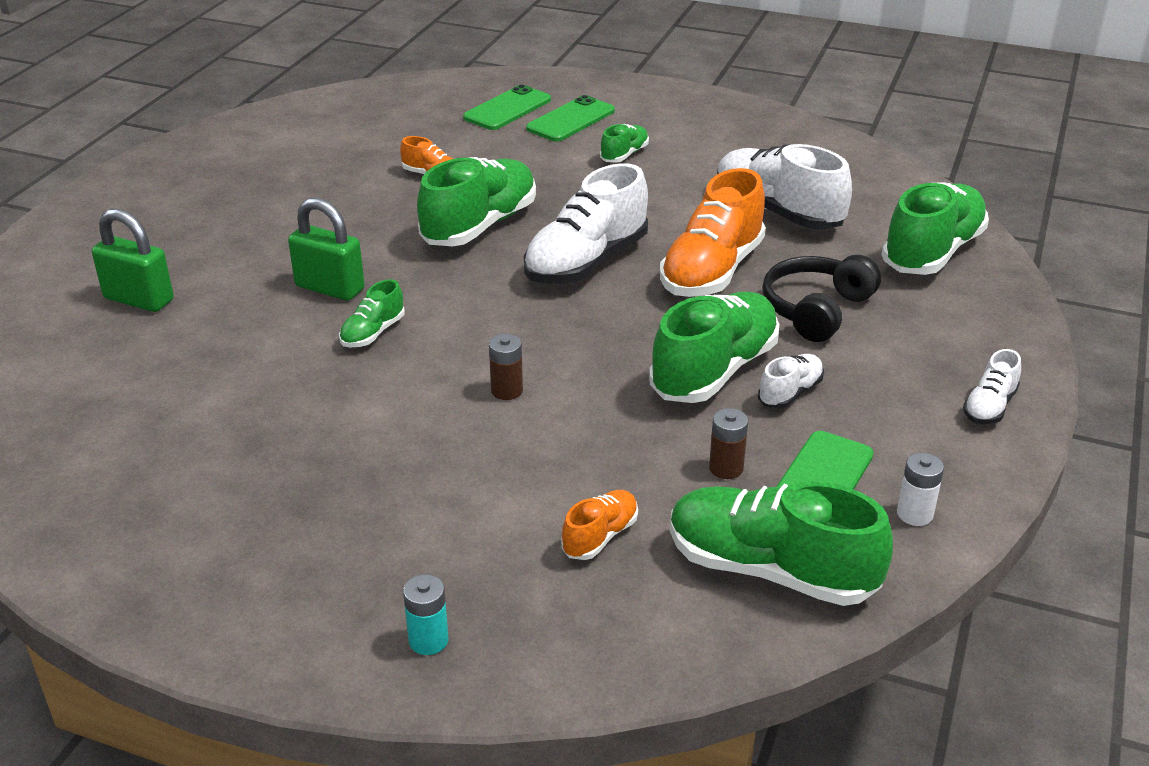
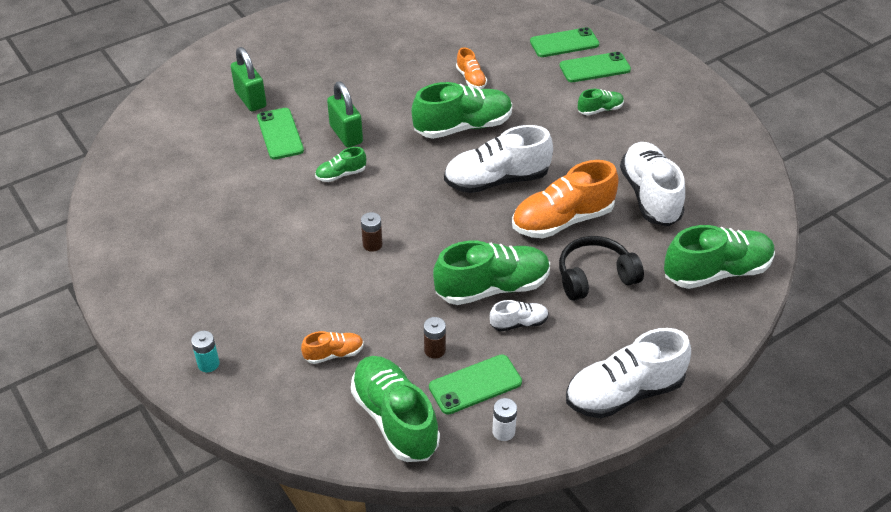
camera: 35 degrees right, 10 degrees up
(230, 321) = (280, 134): none -> green phone
(989, 407) = (624, 392): white shoe -> white shoe, size x2.05

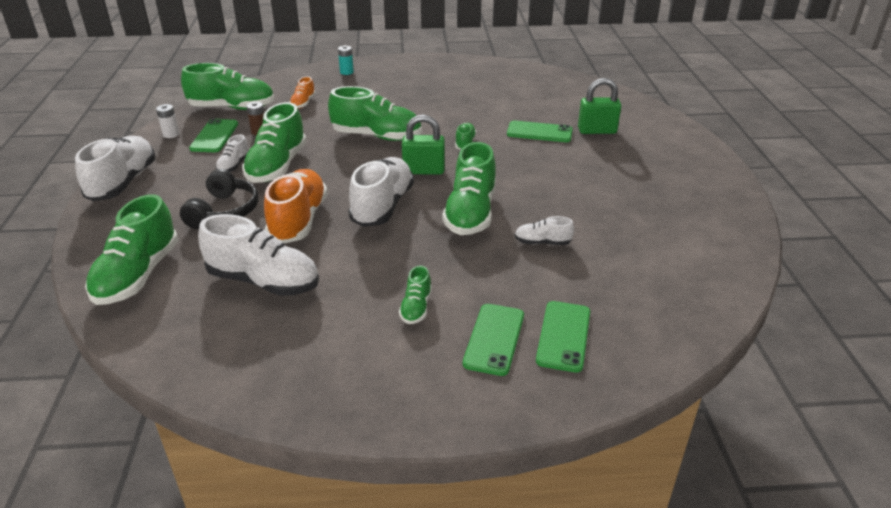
camera: 120 degrees right, 10 degrees down
(346, 134) = (513, 157): green padlock -> green padlock (423, 171)
(372, 244) = (377, 136): brown battery -> green shoe
(471, 79) = (542, 242): orange shoe -> white shoe

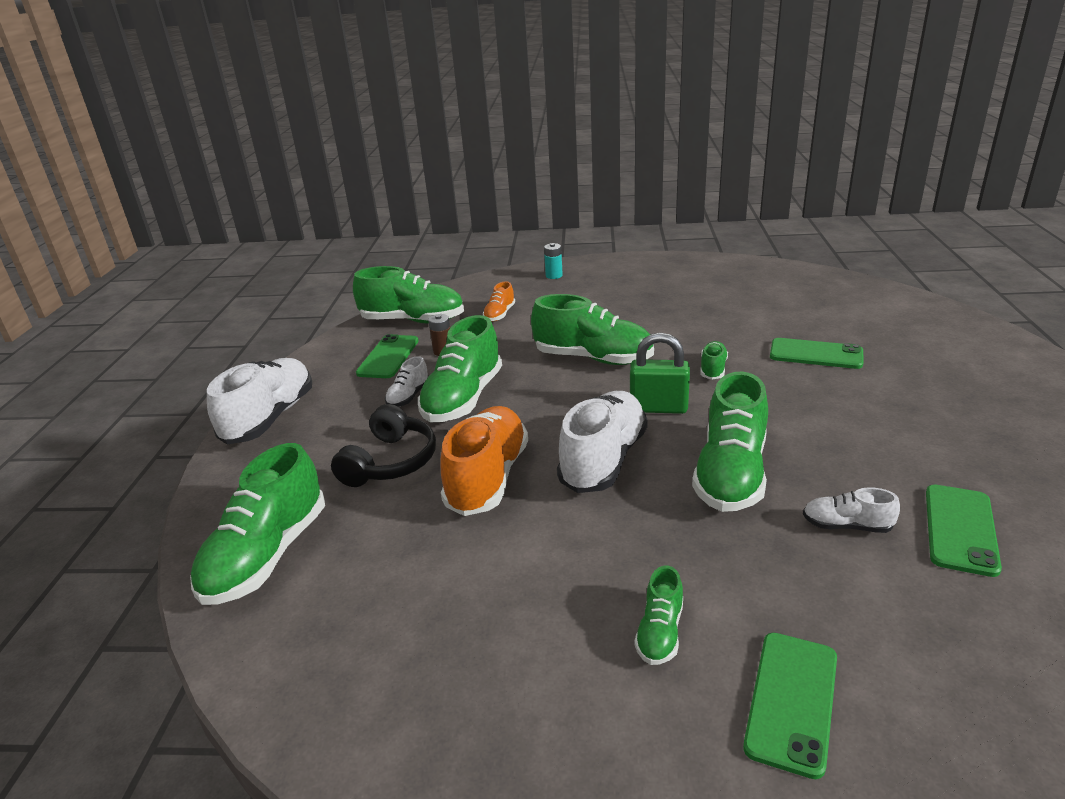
camera: 10 degrees right, 5 degrees down
(171, 134) = (336, 354): white battery -> none
(263, 281) = (435, 573): white shoe -> none
(563, 336) = (910, 703): green phone -> green phone (960, 529)
(597, 131) = (898, 352): green padlock -> none

